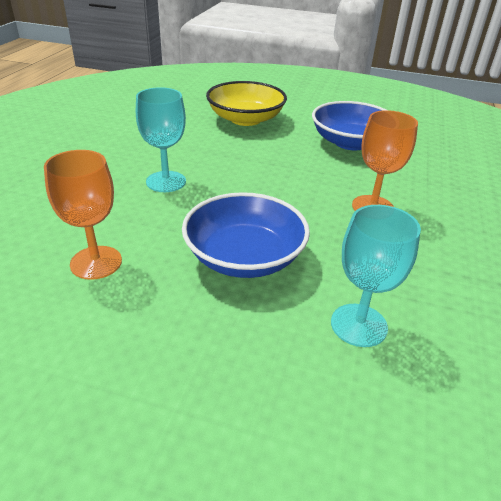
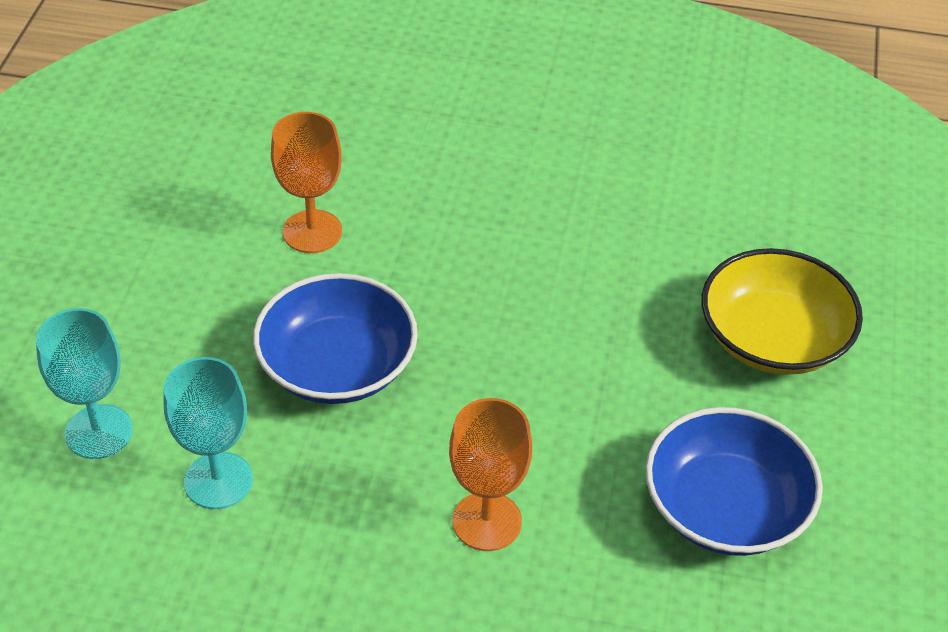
camera: 85 degrees right, 10 degrees up
(166, 181) = (508, 262): turquoise goblet -> turquoise goblet (99, 432)

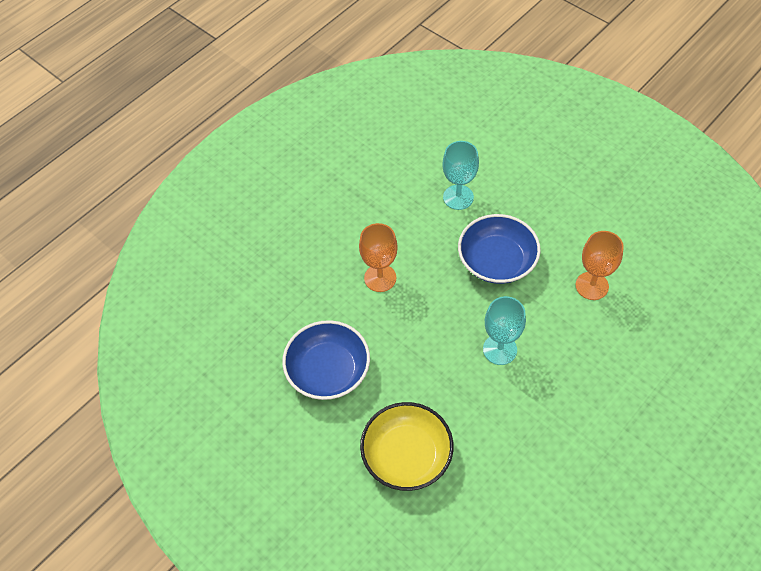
camera: 125 degrees right, 10 degrees up
(99, 432) = (507, 167): turquoise goblet -> turquoise goblet (500, 349)

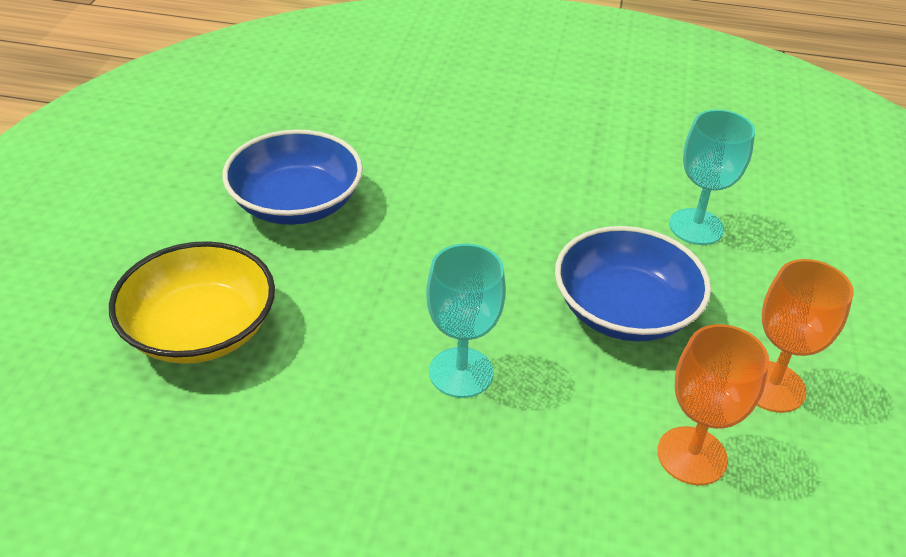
camera: 55 degrees right, 15 degrees down
(380, 278) = (483, 198): orange goblet -> orange goblet (772, 387)

